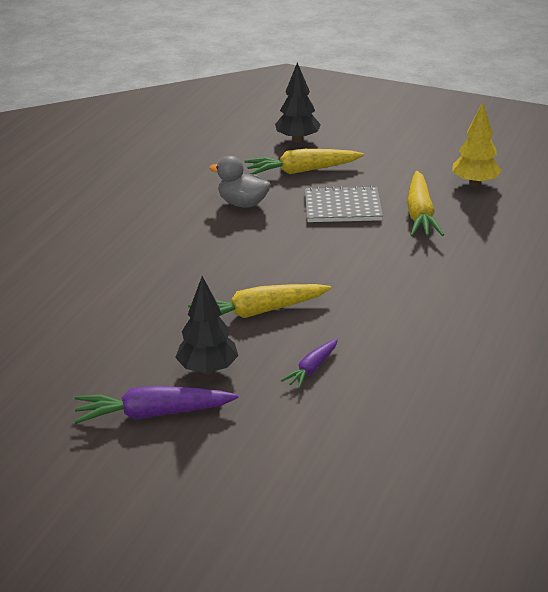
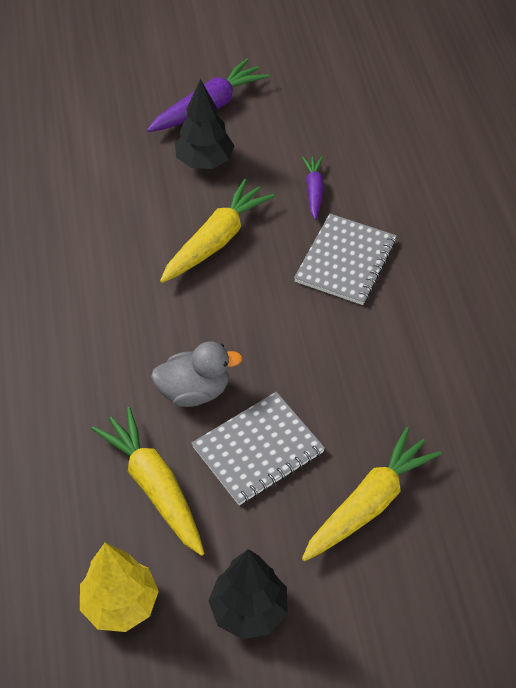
camera: 145 degrees right, 20 degrees up
(180, 266) = (345, 261): none -> grey notebook
(243, 203) = (378, 393): grey duck -> grey duck (194, 391)
(297, 140) = (441, 583): black tree -> black tree (249, 610)
(312, 369) = (118, 202): purple carrot -> purple carrot (314, 191)

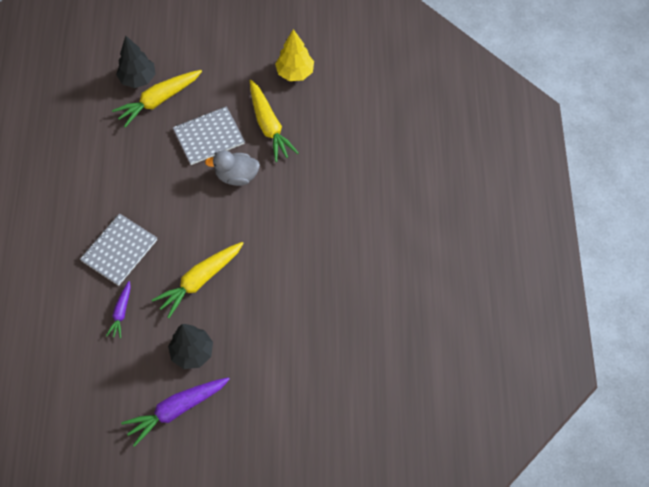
camera: 170 degrees left, 10 degrees up
(249, 610) = (233, 61): black tree -> black tree (138, 79)

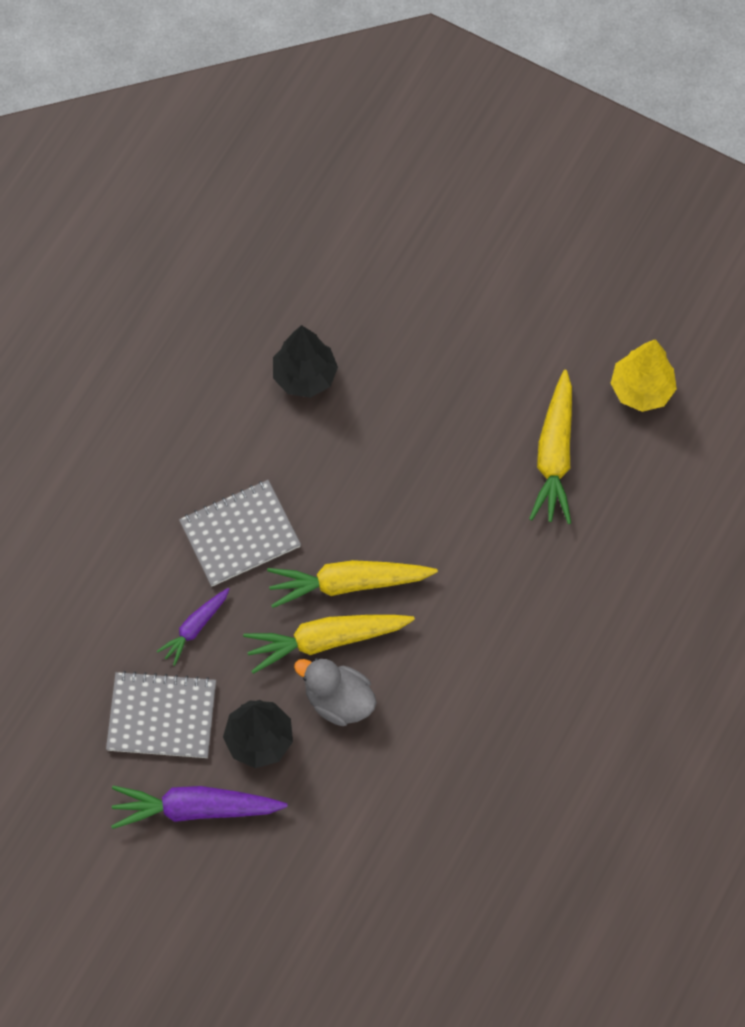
camera: 30 degrees right, 5 degrees up
(138, 79) = (405, 280): black tree -> black tree (305, 376)
(158, 100) = (416, 330): yellow carrot -> yellow carrot (348, 583)
(209, 137) = (457, 427): grey notebook -> grey notebook (162, 716)
(236, 176) = (464, 509): grey duck -> grey duck (338, 700)

